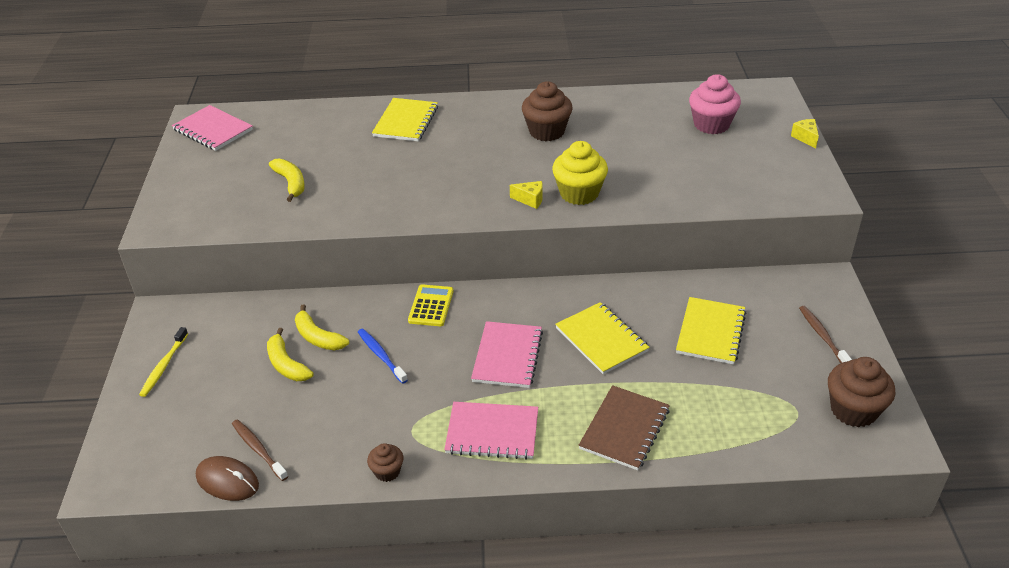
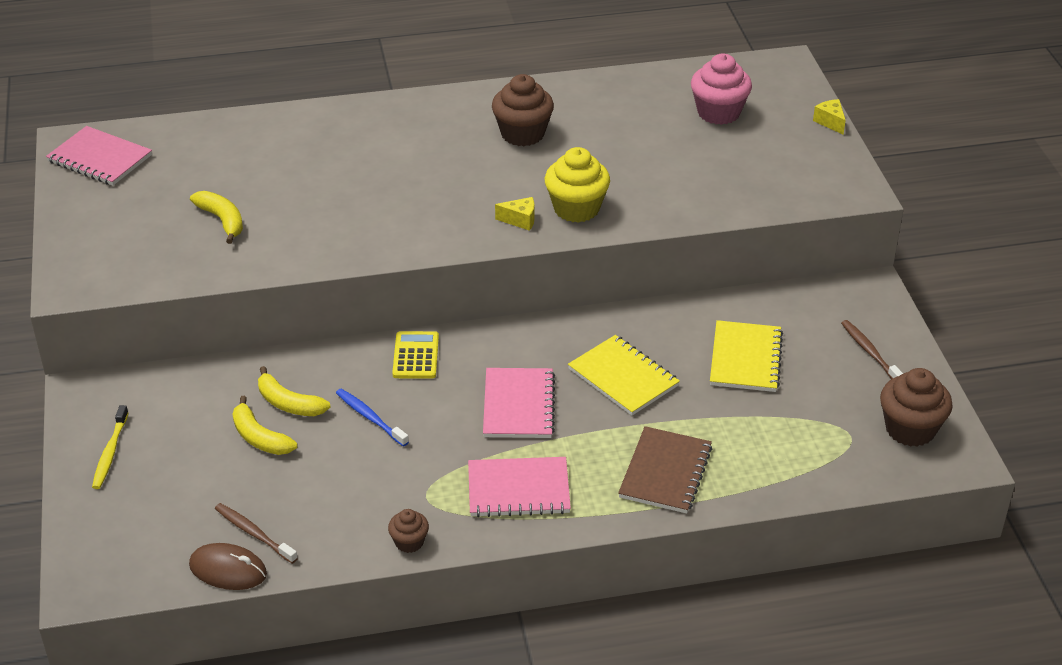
camera: 10 degrees left, 0 degrees up
(406, 121) = (345, 132): yellow notebook -> none

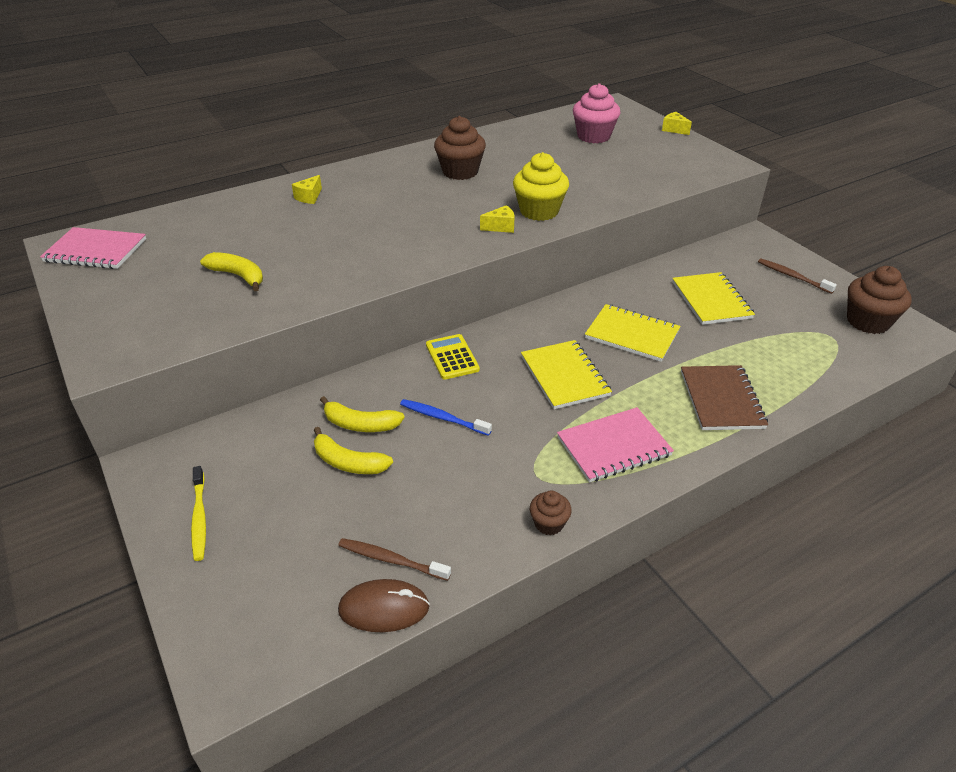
camera: 20 degrees left, 0 degrees up
(338, 135) = (309, 197): none -> yellow cheese
(518, 405) = (564, 376): pink notebook -> yellow notebook

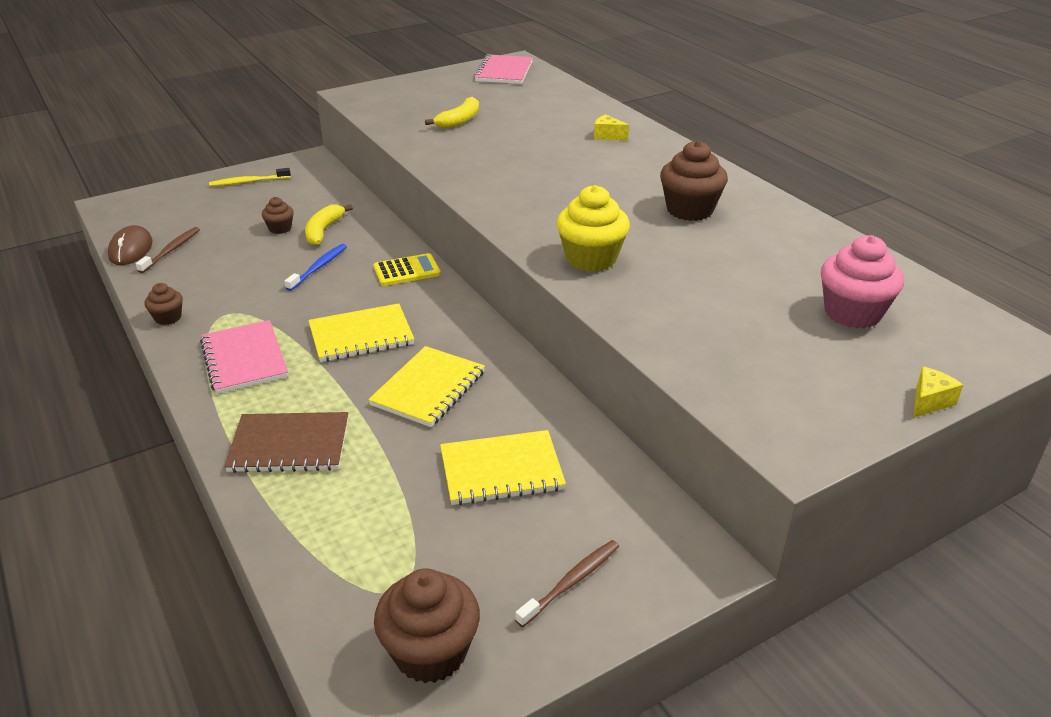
camera: 90 degrees right, 5 degrees down
(348, 462) = (280, 228): yellow banana -> brown cupcake
(501, 227) = (549, 234): yellow cheese -> none

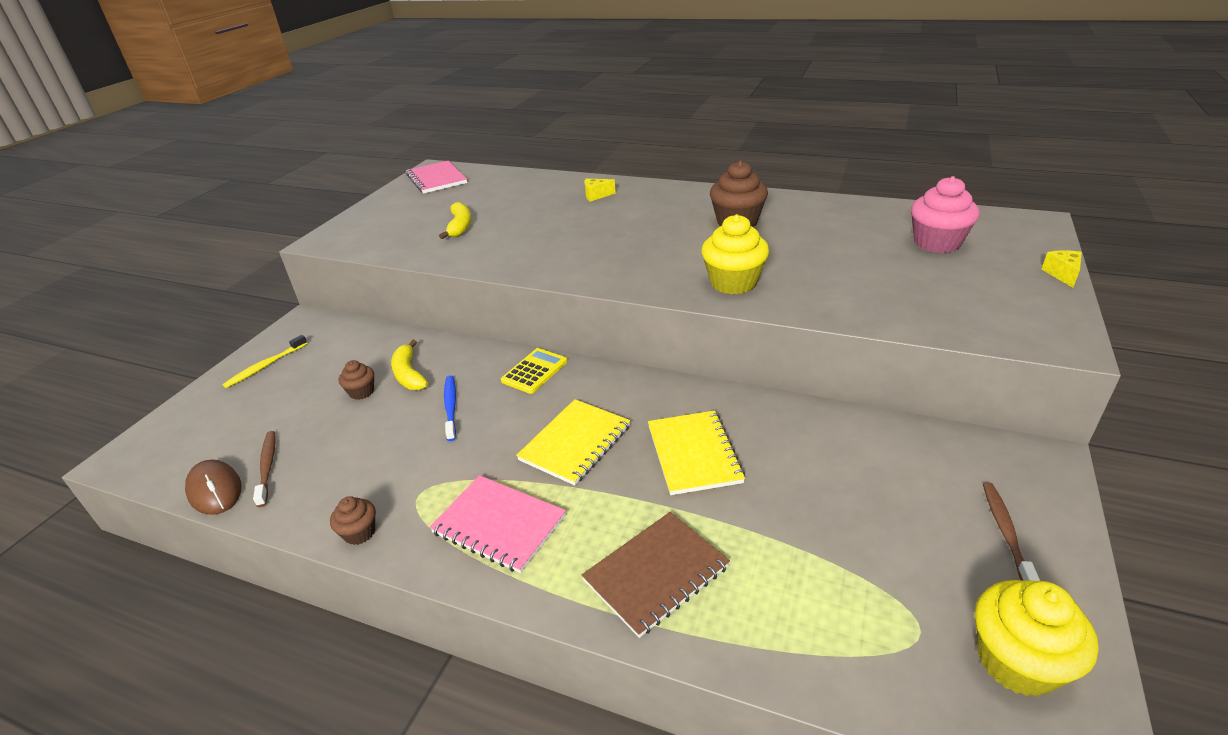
camera: 35 degrees left, 0 degrees up
(430, 652) = (1017, 661): brown cupcake -> yellow cupcake
(501, 470) = (839, 482): yellow notebook -> none

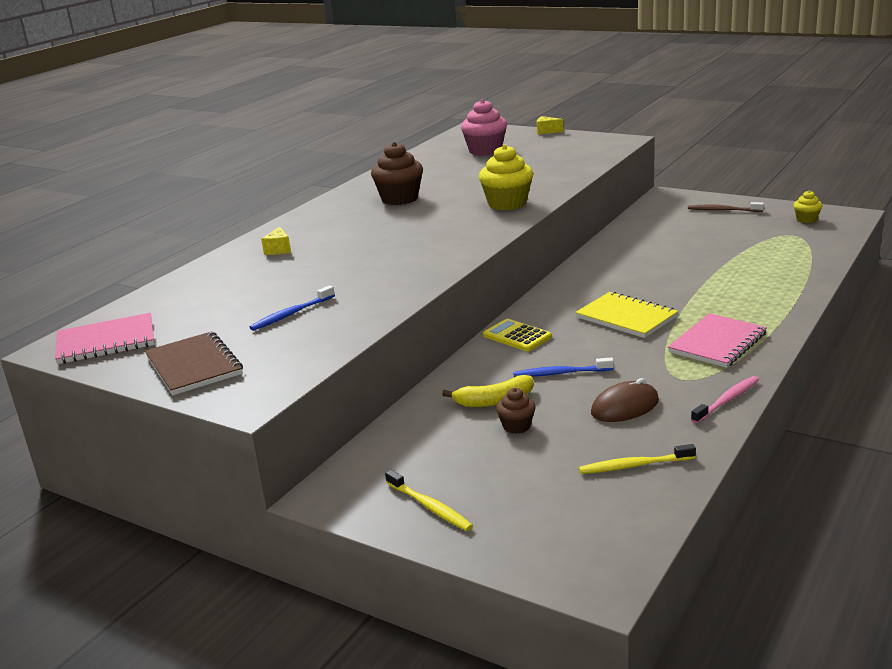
camera: 80 degrees left, 10 degrees down
(215, 490) = (666, 493): brown mouse -> brown mouse (625, 407)
(267, 467) = (634, 465): brown toothbrush -> yellow toothbrush
(359, 532) = (727, 400): brown cupcake -> pink toothbrush
(460, 226) = (292, 314): yellow banana -> blue toothbrush
(656, 574) = (760, 292): brown notebook -> brown notebook (194, 366)
(693, 454) = (646, 278): yellow notebook -> none
(1017, 661) = (806, 219): yellow cupcake -> yellow cupcake, size x0.54

